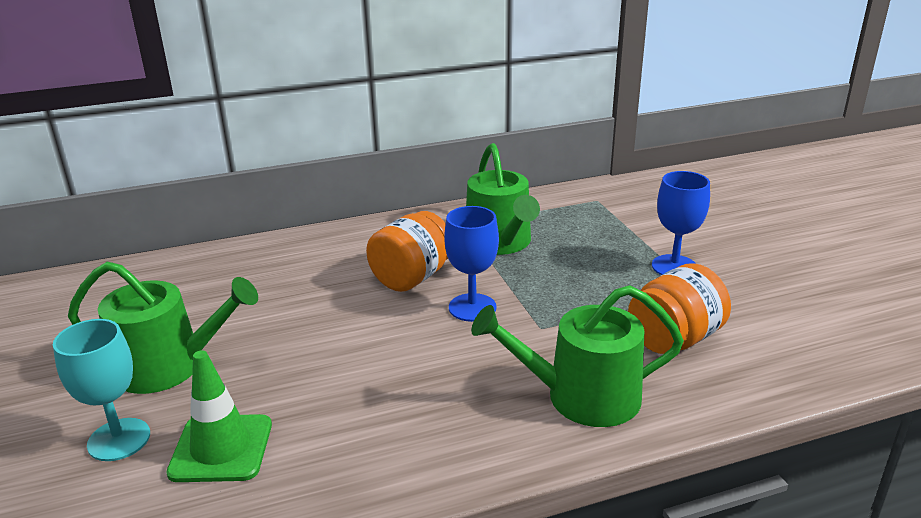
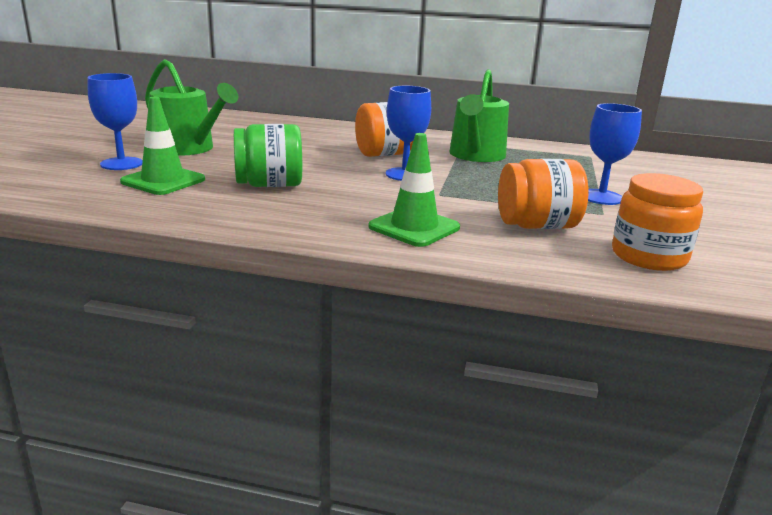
camera: 30 degrees right, 5 degrees down
(119, 439) = (121, 164): turquoise goblet -> blue goblet
(357, 394) = (269, 185): none -> green jar
(581, 397) = (414, 227): green watering can -> green traffic cone
(795, 342) = (648, 256): none -> orange jar

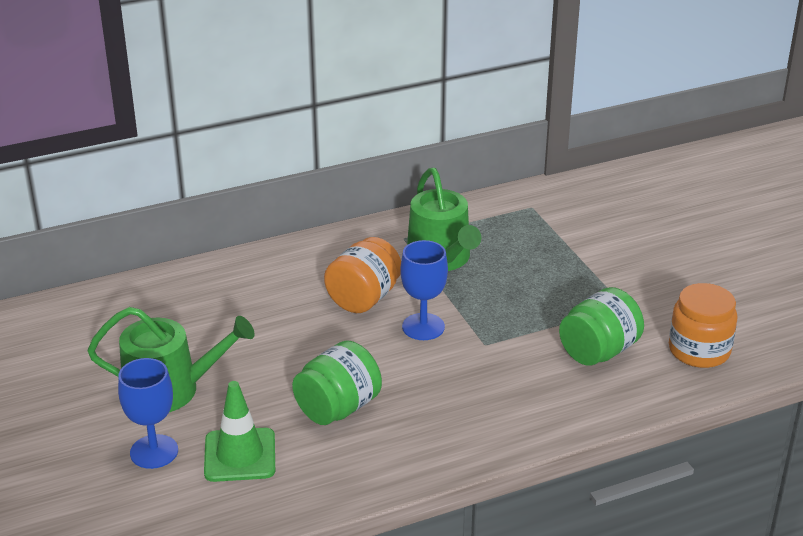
camera: 35 degrees left, 10 degrees up
(414, 227) = (522, 403): green traffic cone -> none
(537, 226) = (599, 351): orange jar -> green jar
(601, 197) = (602, 280): blue goblet -> none

